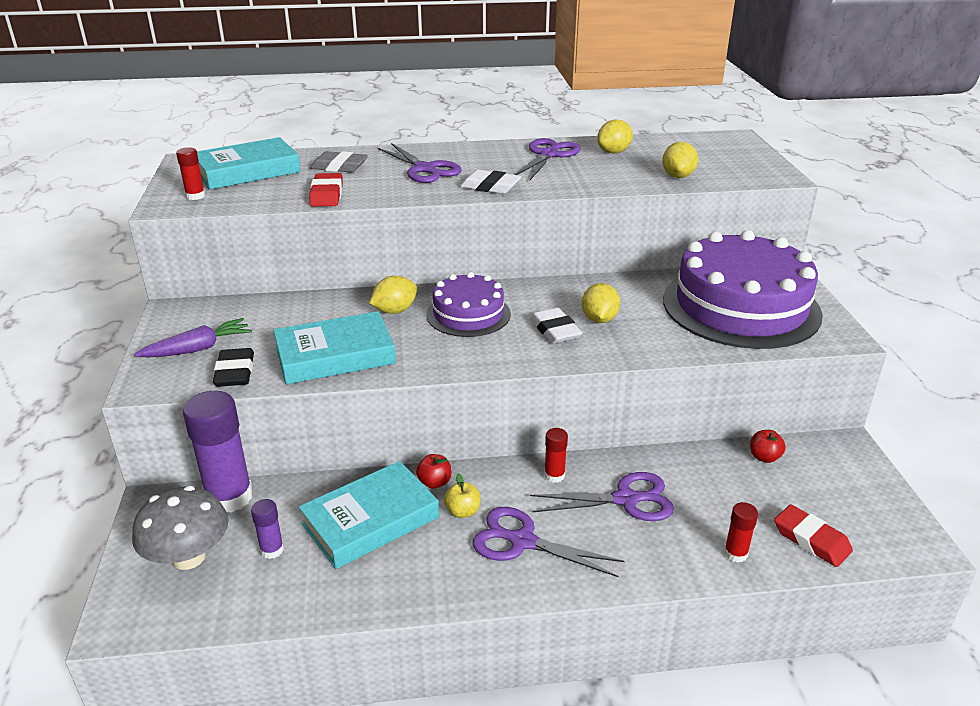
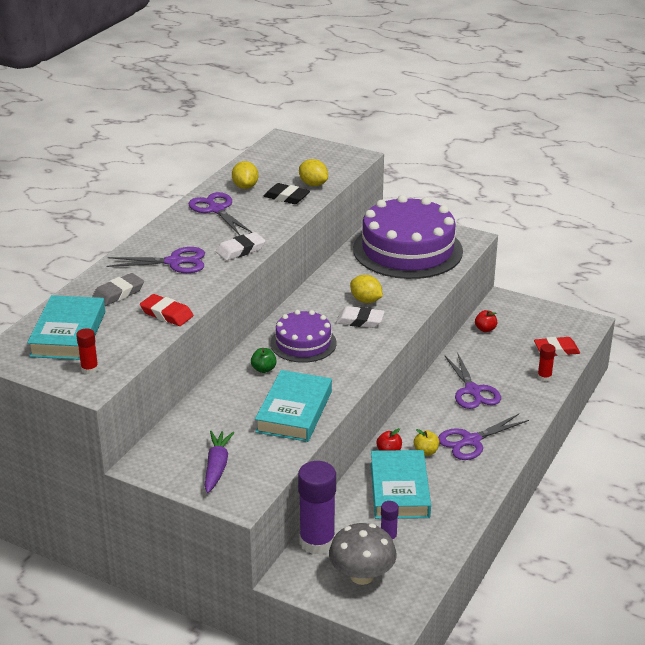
camera: 55 degrees left, 0 degrees up
(235, 372) = (269, 458): black eraser -> black eraser (286, 197)
(395, 311) = (263, 369): yellow lemon -> green apple
(554, 475) = (428, 405): red glue stick -> none
(625, 499) = (472, 391): purple scissors -> purple scissors turned 135 degrees clockwise

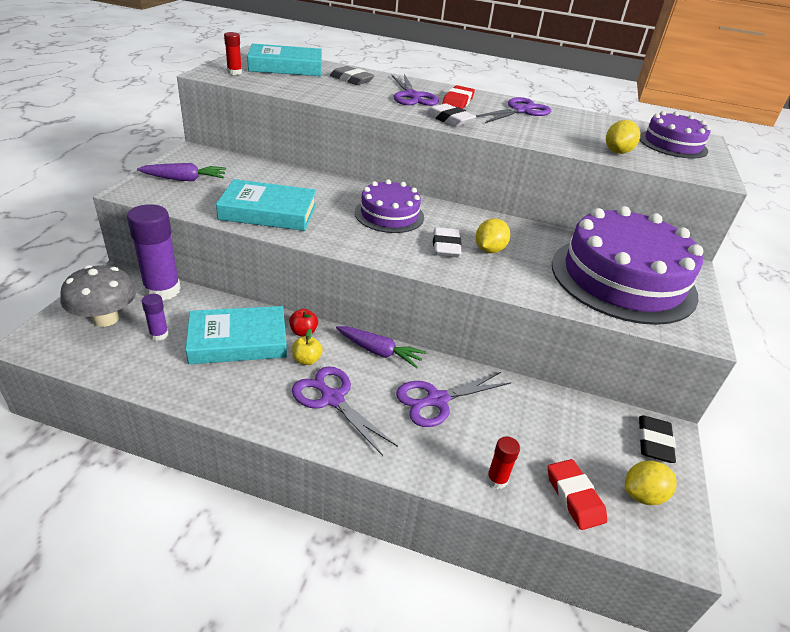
camera: 75 degrees right, 5 degrees up
(166, 314) = (322, 94): red eraser -> red eraser (457, 102)
(245, 187) = (578, 122): yellow lemon -> yellow lemon (642, 495)
(263, 369) = (338, 196): green apple -> none
(286, 197) = (574, 139): black eraser -> black eraser (654, 442)
(295, 156) = (672, 144): none -> purple cake
(417, 413) = (379, 352): none -> purple carrot
(485, 329) = (582, 413): red apple -> none

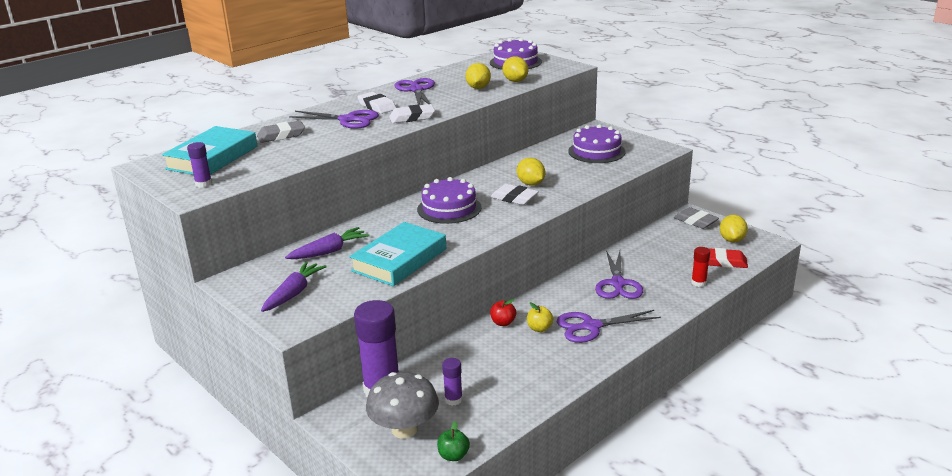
camera: 55 degrees left, 10 degrees down
(71, 358) = (453, 456): none -> green apple
(234, 72) = (203, 184): red glue stick -> purple glue stick
(238, 341) = (492, 357): turquoise book -> none
(379, 352) = (551, 294): purple carrot -> purple carrot (329, 251)
(457, 102) = (377, 106): red eraser -> white eraser
(568, 136) = (478, 88): none -> yellow lemon
(622, 279) = (596, 151): purple cake -> purple cake, size x0.54
(654, 442) = (695, 221): black eraser -> grey eraser

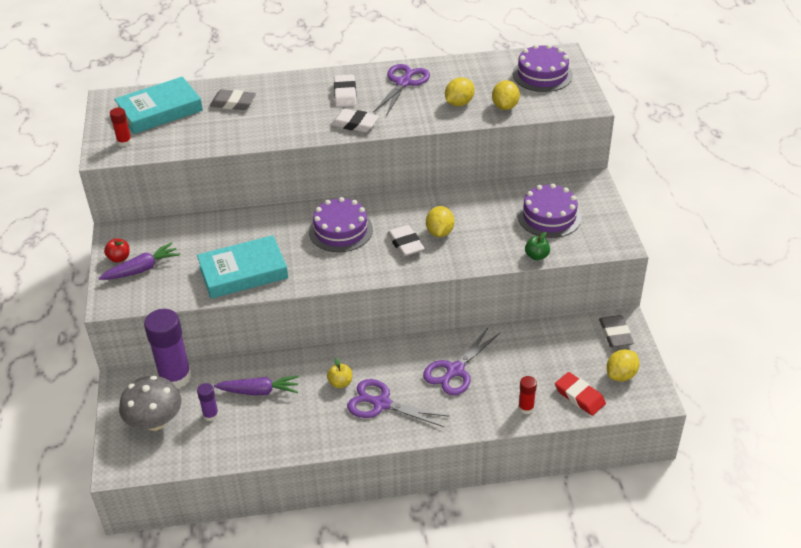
camera: 35 degrees right, 15 degrees up
(203, 184) = (124, 142): purple glue stick -> red glue stick
(329, 251) = (206, 236): purple carrot -> purple carrot (259, 391)
(348, 120) = (302, 104): purple scissors -> none
(453, 456) = (162, 463): green apple -> green apple (536, 256)
(503, 323) = (320, 361): red apple -> red apple (119, 258)

